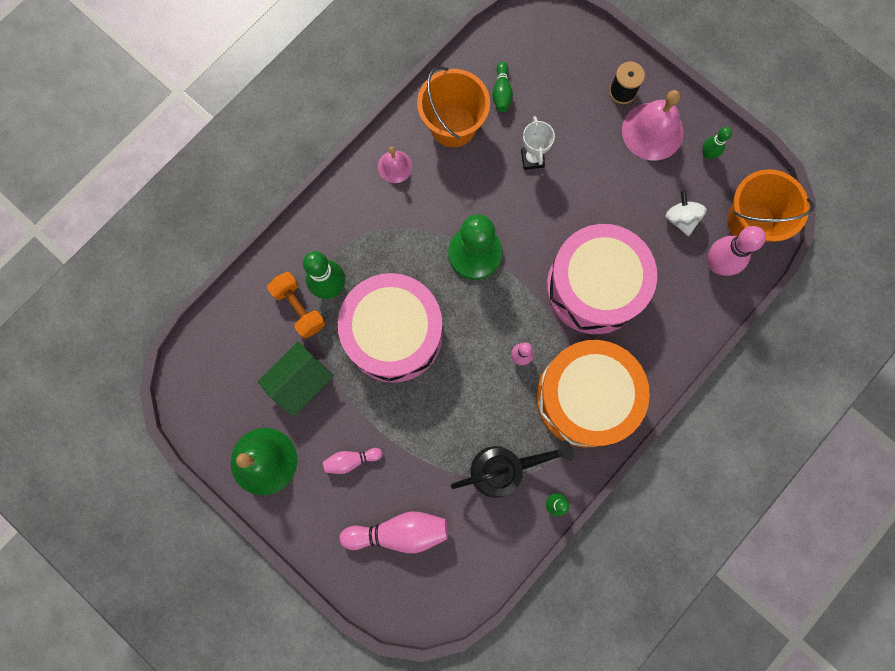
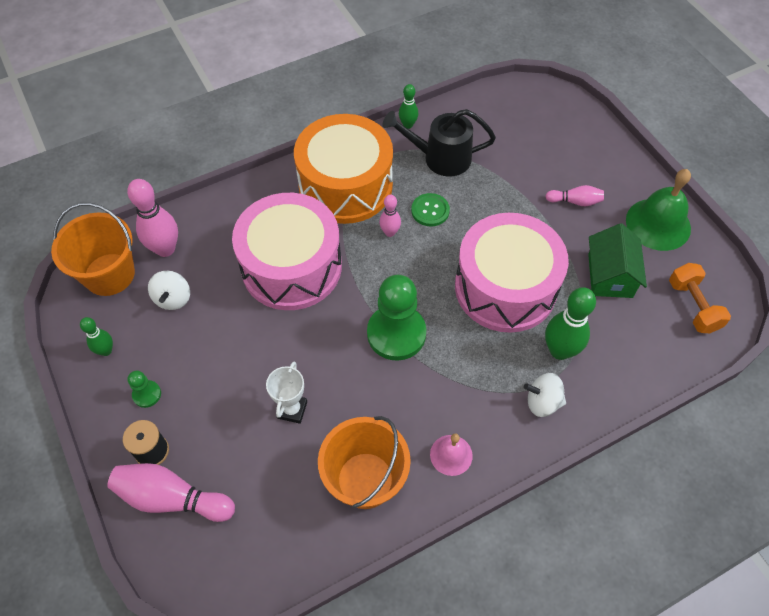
camera: 160 degrees left, 20 degrees down
(299, 308) = (598, 340): orange dumbbell -> orange dumbbell (693, 306)
(300, 381) = (610, 275): green house -> green house turned 60 degrees counterclockwise
(334, 234) = (542, 402): none -> white spinning top
(399, 532) = (546, 143): pink bowling pin -> pink bowling pin (172, 498)
(491, 396) = (430, 210): none -> green button
(501, 92) = (290, 501): green bowling pin -> none
(652, 131) = (147, 394): pink bell -> green pawn

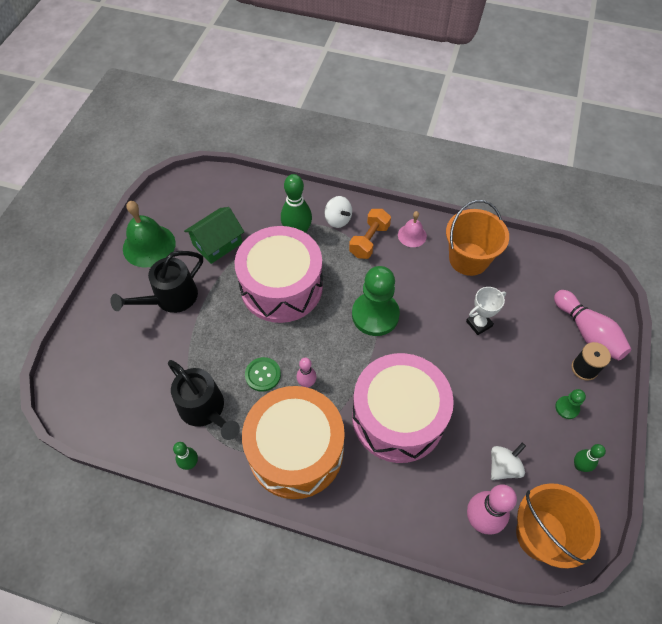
camera: 135 degrees left, 0 degrees up
(575, 201) = (170, 299): pink bowling pin -> black watering can
(693, 306) = (201, 196): orange dumbbell -> orange dumbbell (369, 241)

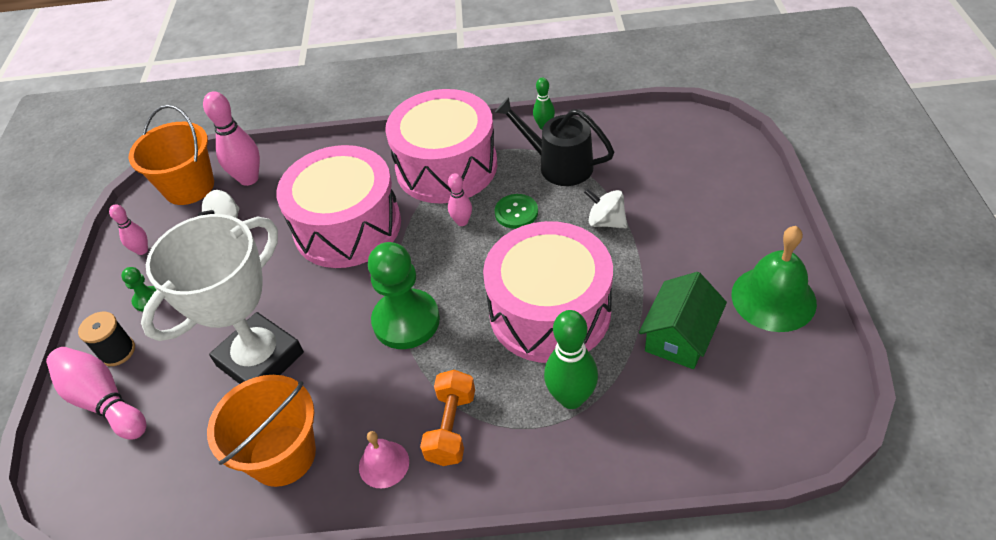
camera: 165 degrees right, 10 degrees down
(170, 299) = (683, 246): black watering can -> none
(296, 450) = (446, 167): orange drum -> pink drum
(338, 220) = (517, 446): white spinning top -> white spinning top (606, 222)
(479, 324) = (260, 359): white trophy -> white trophy, size x2.32
(579, 465) = (142, 250): green bowling pin -> pink bowling pin

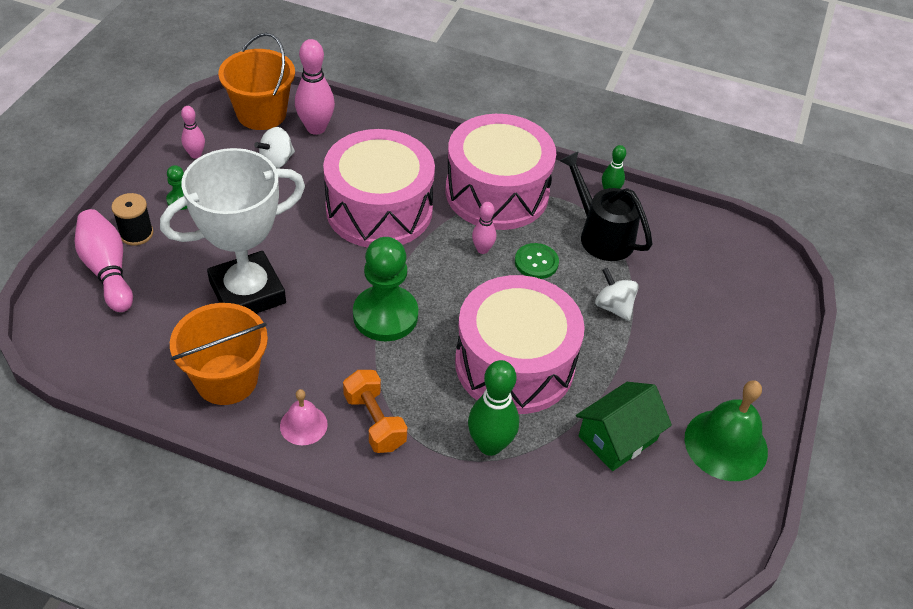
camera: 15 degrees right, 0 degrees up
(451, 427) = (374, 421): orange dumbbell -> orange dumbbell turned 60 degrees counterclockwise

